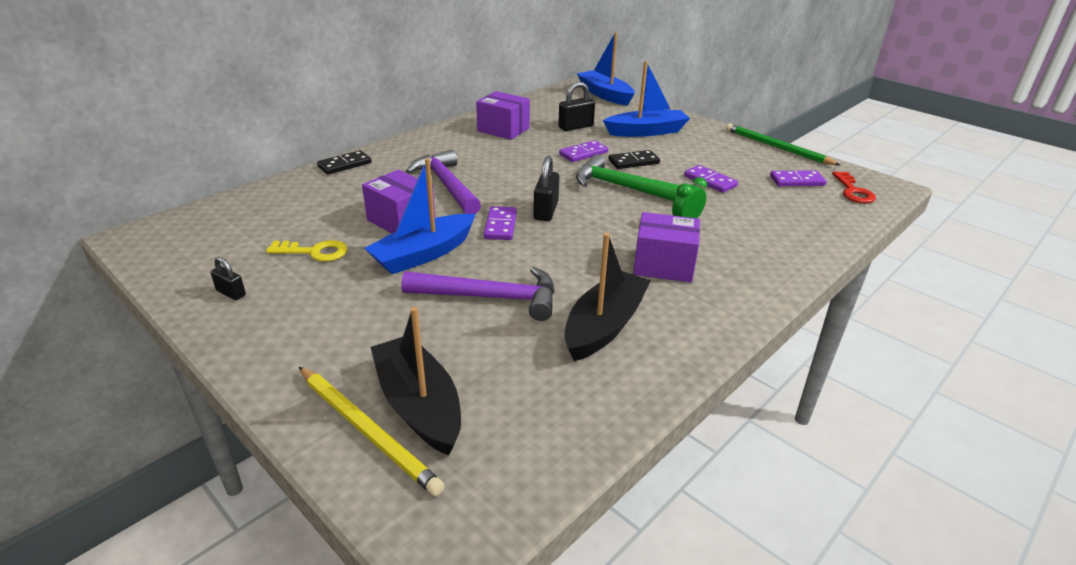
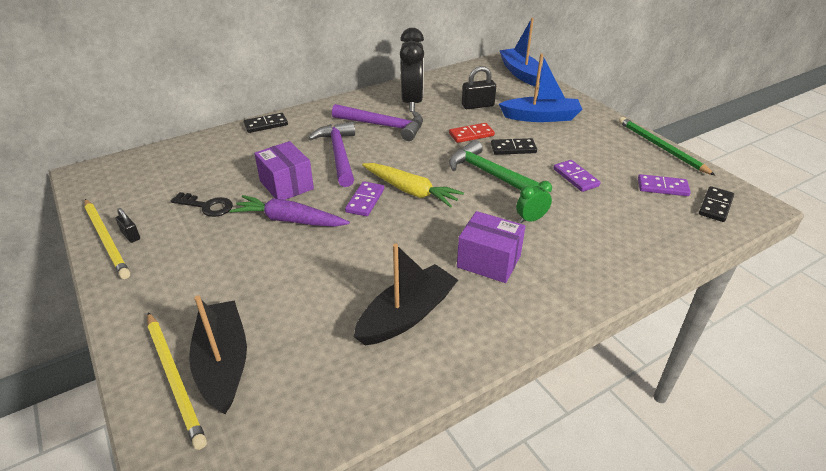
camera: 15 degrees right, 5 degrees up
(200, 301) = (106, 240): none -> yellow pencil
(314, 252) = (207, 206): yellow key -> black key
(423, 254) = (290, 220): blue boat -> purple carrot
(490, 297) = (324, 271): purple hammer -> purple hammer (383, 126)
(503, 130) = (412, 102): purple box -> black clock
(546, 211) = (410, 191): black padlock -> yellow carrot
(583, 153) = (471, 134): purple domino -> red domino
(853, 191) = (715, 206): red key -> black domino

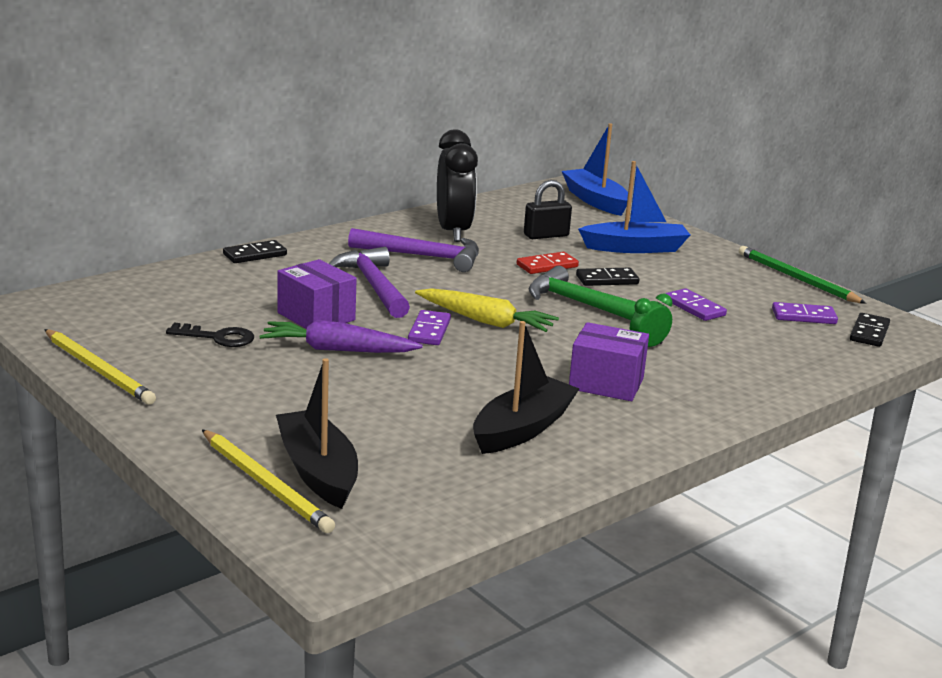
camera: 10 degrees left, 15 degrees down
(131, 235) = (129, 366): black padlock -> none

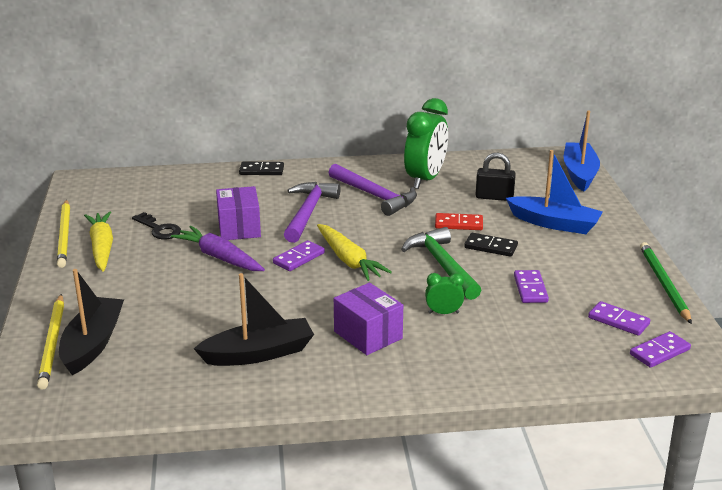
camera: 35 degrees right, 5 degrees up
(172, 372) = (102, 248): none -> yellow carrot
(453, 231) = (425, 179): black clock -> green clock
(869, 333) = (659, 352): black domino -> purple domino

